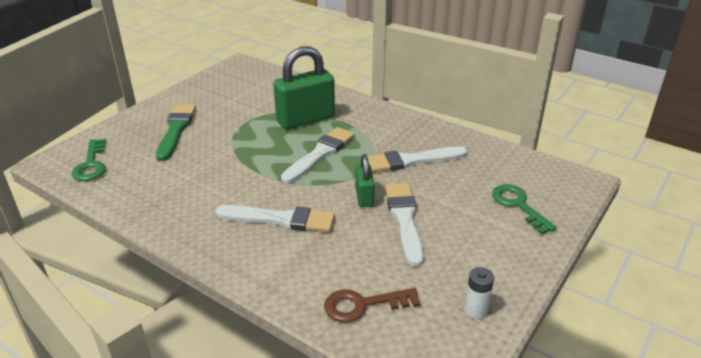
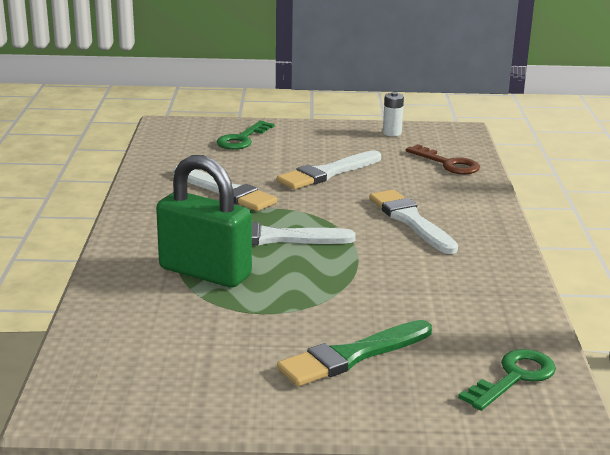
camera: 125 degrees left, 10 degrees down
(364, 197) = (320, 196): green padlock -> none

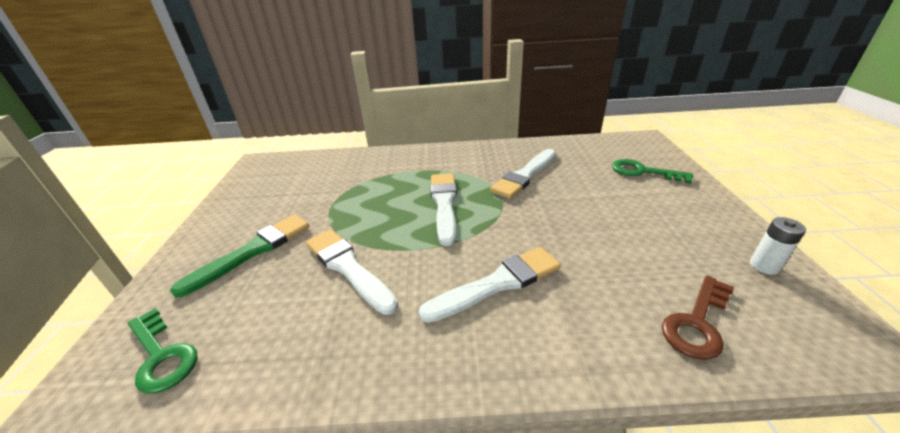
camera: 90 degrees right, 10 degrees up
(205, 272) = (389, 182): green padlock -> none
(327, 173) = (594, 222): white brush -> white brush (348, 267)
(352, 356) = (253, 251): green brush -> green brush turned 75 degrees clockwise

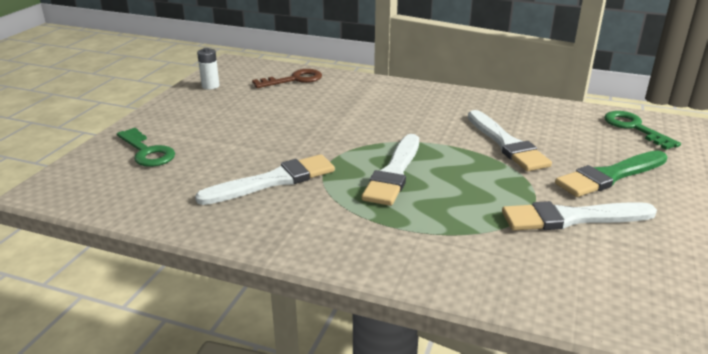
camera: 160 degrees left, 5 degrees down
(497, 283) = (390, 112): white brush -> white brush (571, 218)

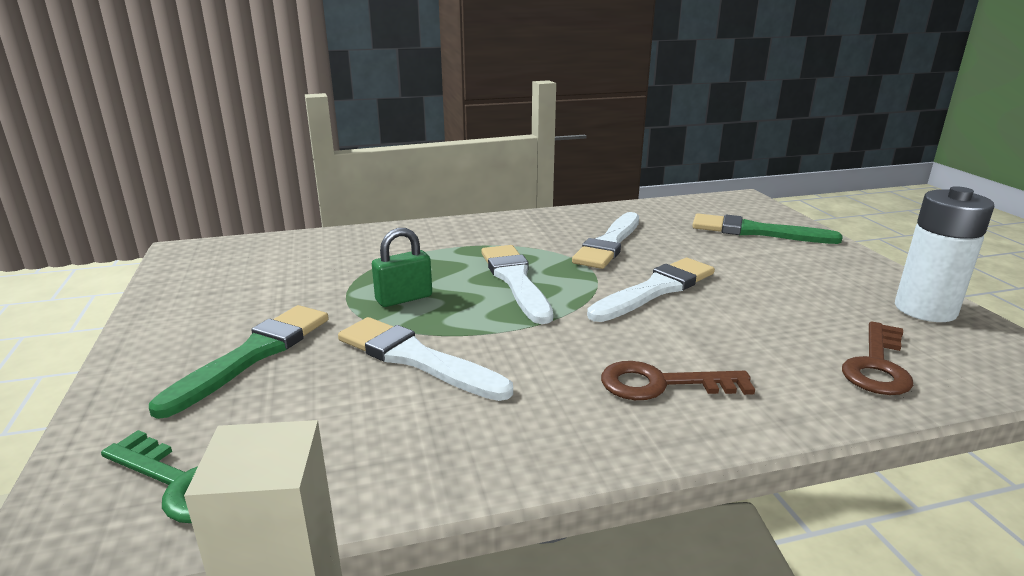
camera: 145 degrees right, 5 degrees down
(147, 152) = (755, 232): green key -> green brush
(210, 86) = (925, 309): white battery -> white battery, size x1.88
(396, 100) = (662, 384): none -> brown key
(490, 185) = (404, 298): none -> green padlock
(571, 218) = (302, 293): white brush -> white brush (655, 290)

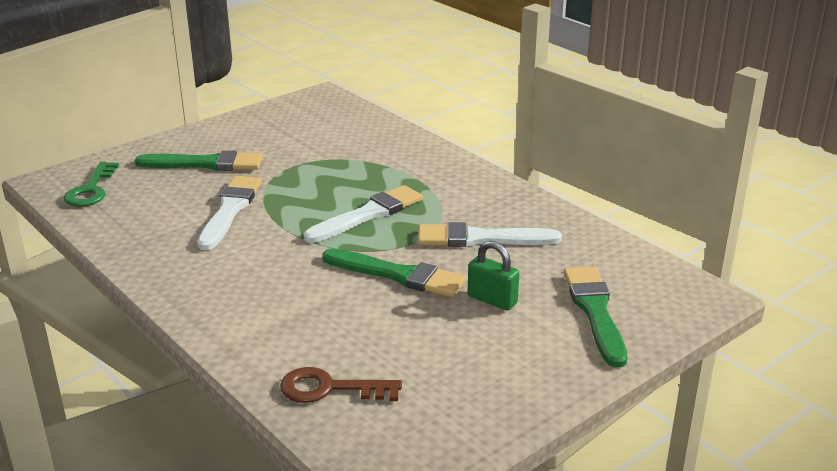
camera: 65 degrees right, 5 degrees up
(404, 298) = (307, 183): green padlock -> green padlock (492, 300)
(655, 290) = (398, 275): white brush -> green brush
(662, 384) = (247, 298): brown key -> none
(925, 309) = (465, 419): white battery -> none

